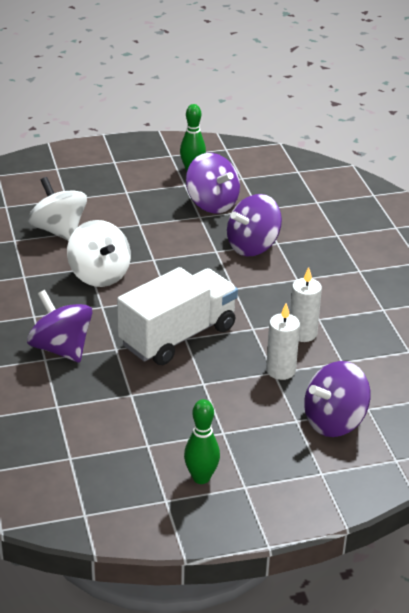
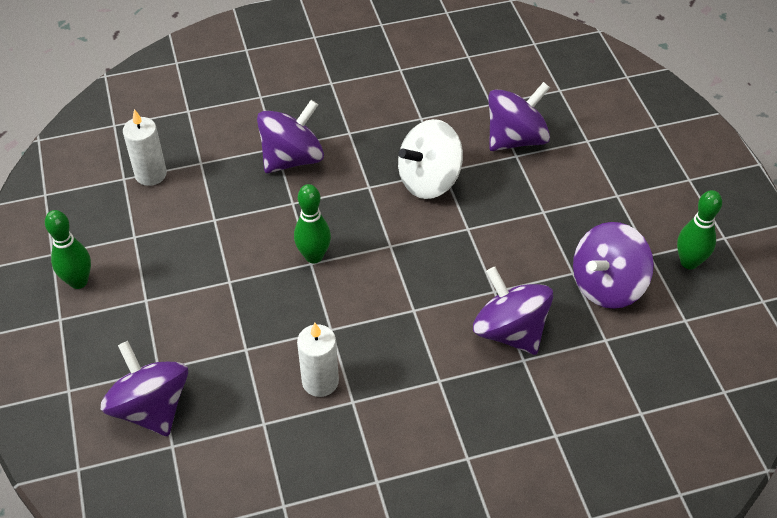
camera: 90 degrees right, 15 degrees up
(59, 230) = (516, 139): white spinning top -> purple spinning top
(178, 336) = (314, 256): white truck -> green bowling pin
(280, 370) = (248, 356): white candle -> white candle (151, 174)

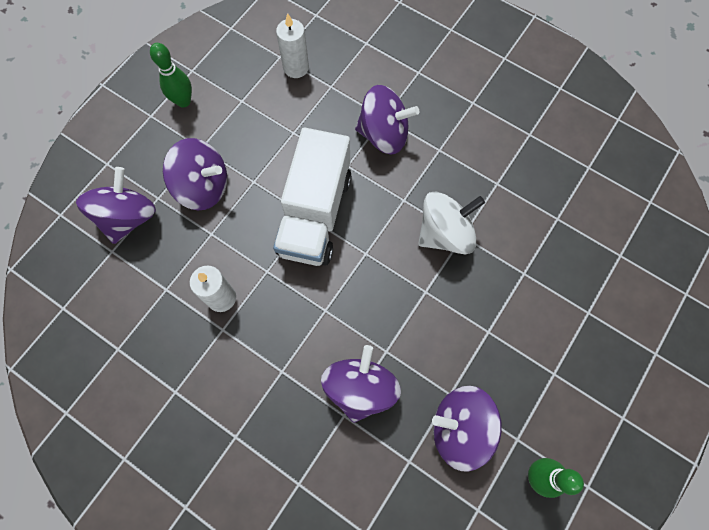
camera: 50 degrees right, 20 degrees up
(314, 256) = (315, 214): green bowling pin -> white truck
(429, 180) = (445, 233): white spinning top -> white spinning top turned 135 degrees clockwise
(516, 139) = (540, 261): purple spinning top -> purple spinning top (203, 187)

